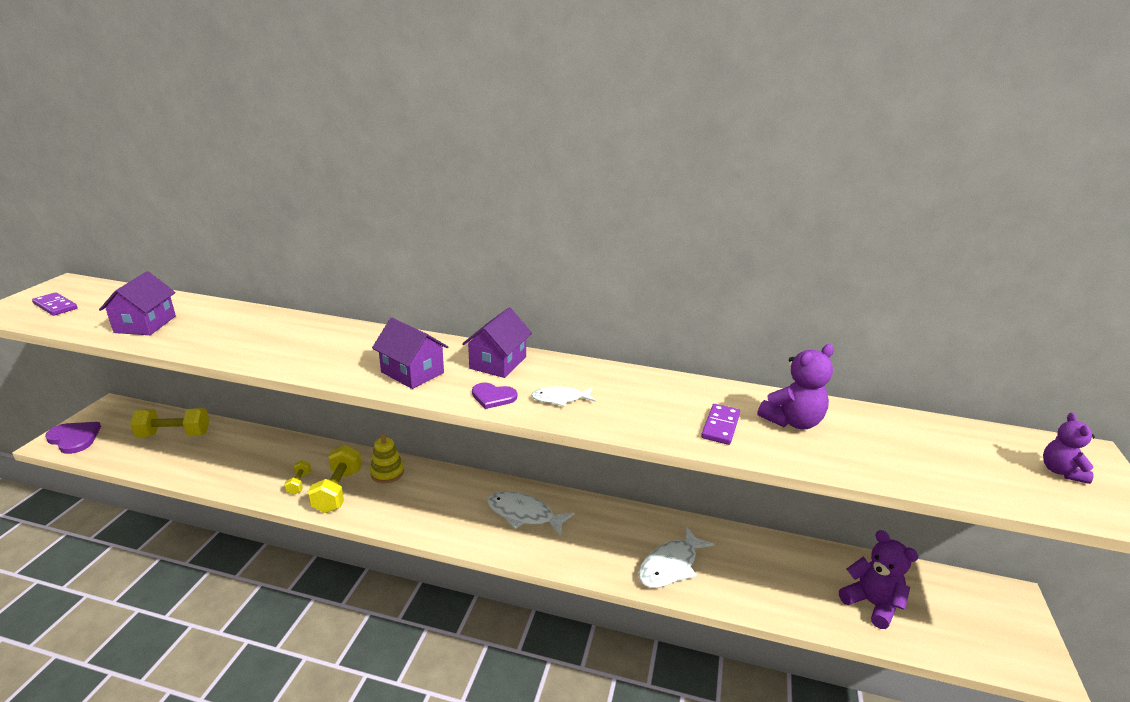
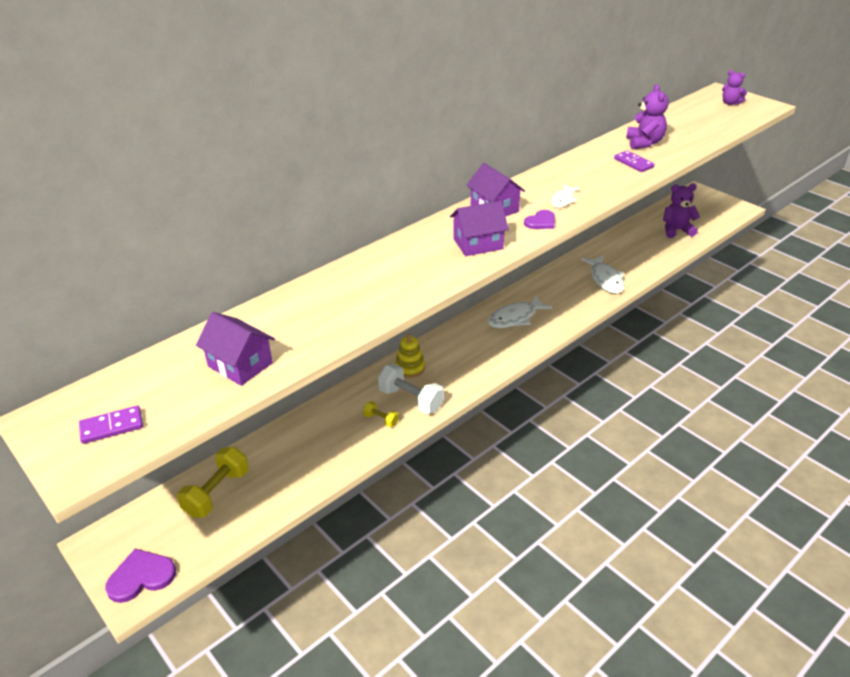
camera: 55 degrees left, 10 degrees up
(338, 491) = (410, 399): yellow dumbbell -> white dumbbell

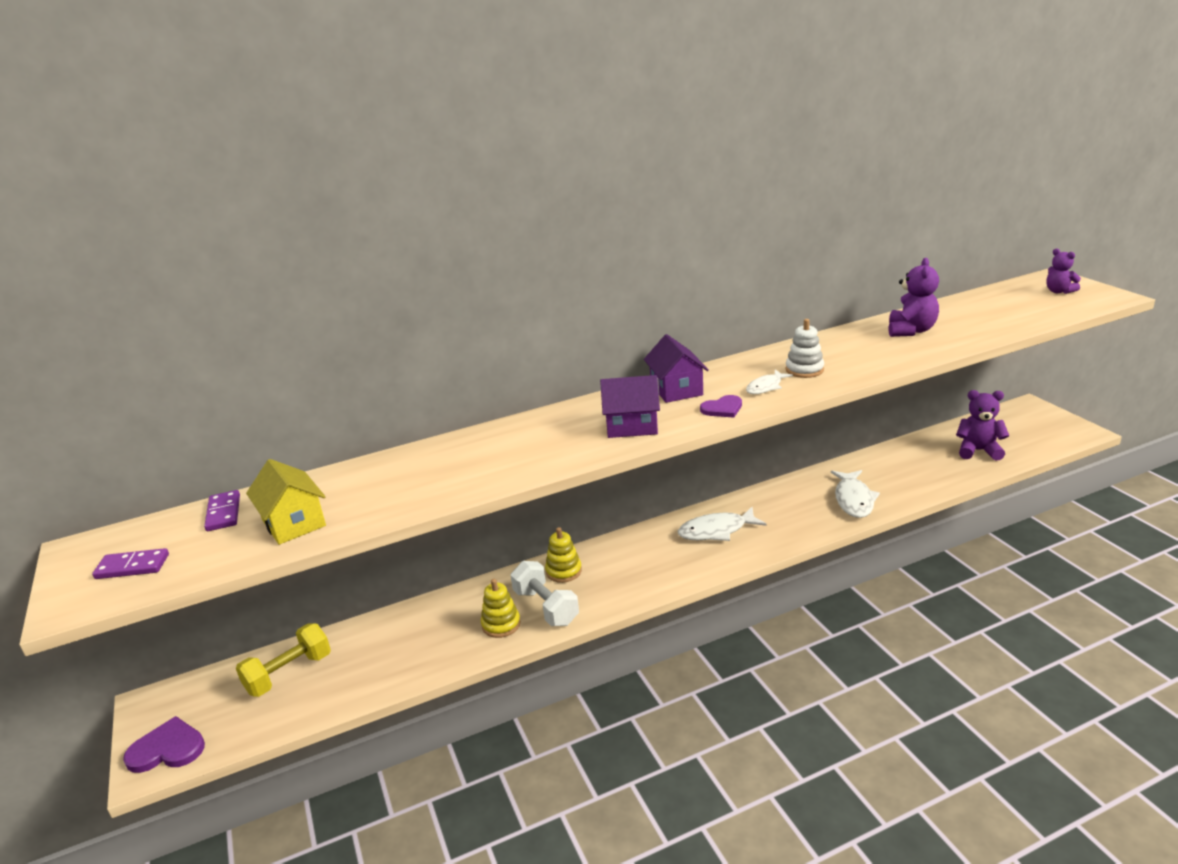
camera: 20 degrees right, 10 degrees down
(240, 364) = (294, 523): purple house -> yellow house
(381, 419) = (501, 624): yellow dumbbell -> yellow stacking toy
(584, 183) = (804, 370): none -> white stacking toy
(633, 163) = (882, 352): purple domino -> purple domino (223, 513)

